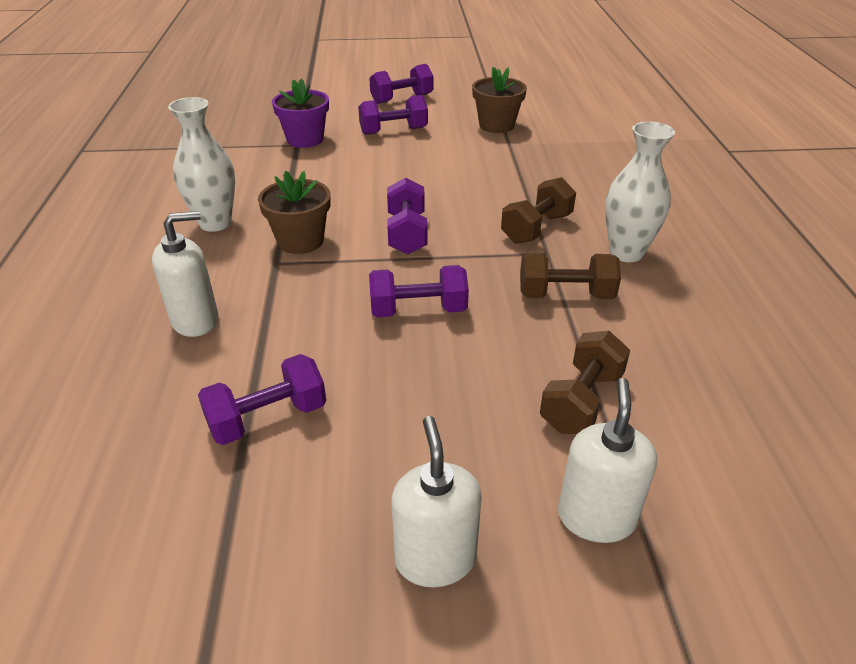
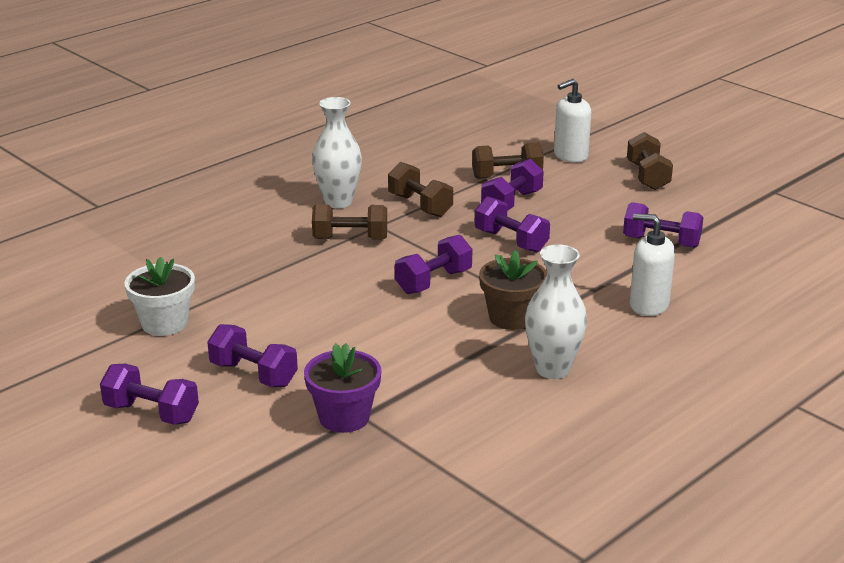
camera: 130 degrees left, 10 degrees down
(435, 558) = (647, 176): white soap dispenser -> brown dumbbell
(496, 125) = (164, 323): brown flower pot -> white flower pot
(503, 362) = (511, 202): none -> purple dumbbell

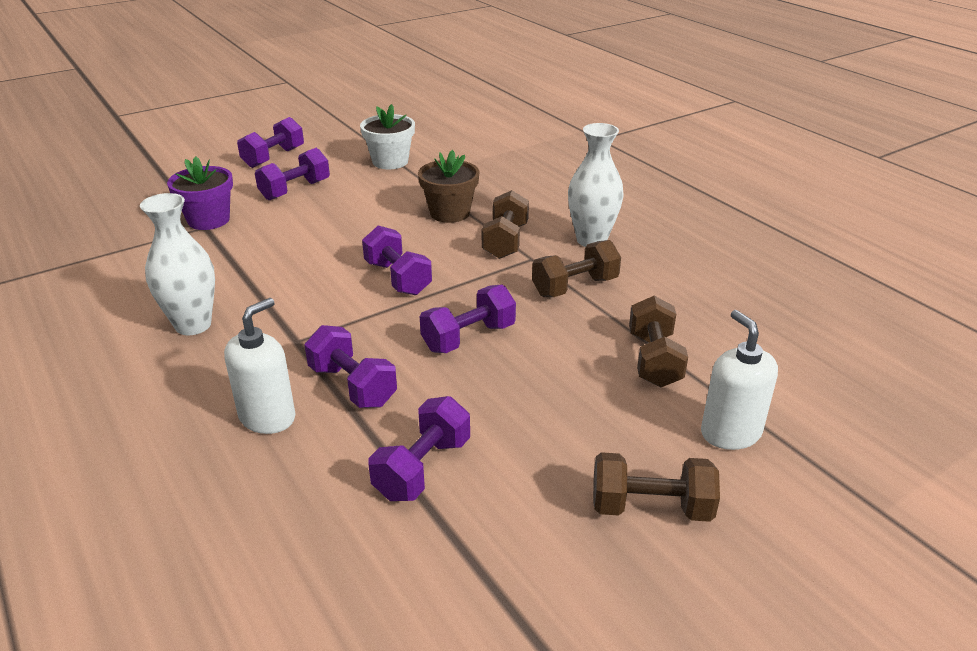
camera: 100 degrees right, 5 degrees up
(511, 202) = (573, 353): purple dumbbell -> purple dumbbell (352, 386)
(511, 318) = (301, 314): brown flower pot -> brown flower pot (450, 213)

